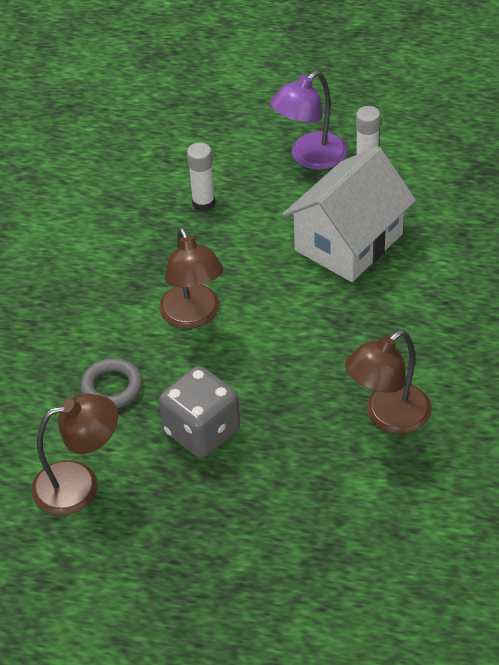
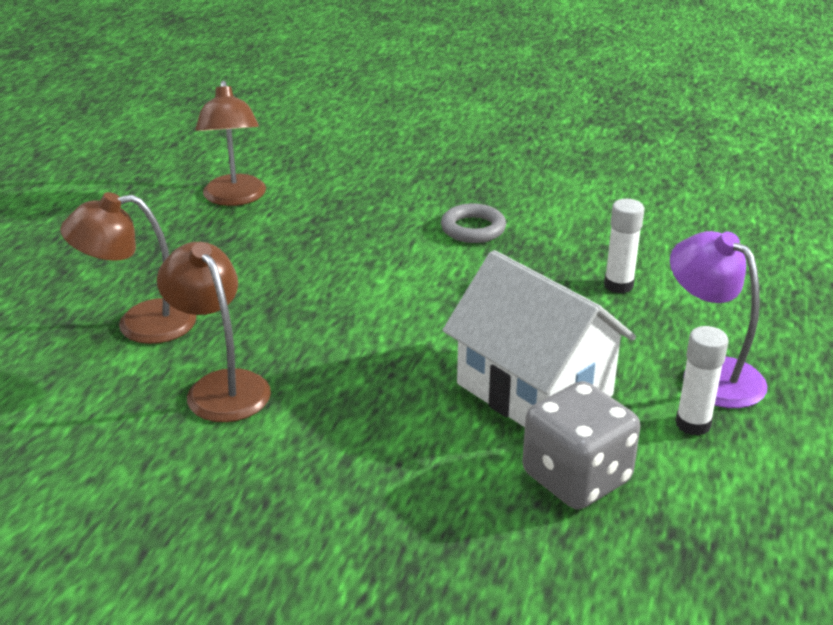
camera: 95 degrees right, 15 degrees down
(112, 387) = (346, 217): grey ring -> grey ring (473, 229)
(193, 316) = (430, 267): brown lamp -> brown lamp (140, 324)
(202, 431) = (264, 262): grey dice -> grey dice (576, 478)

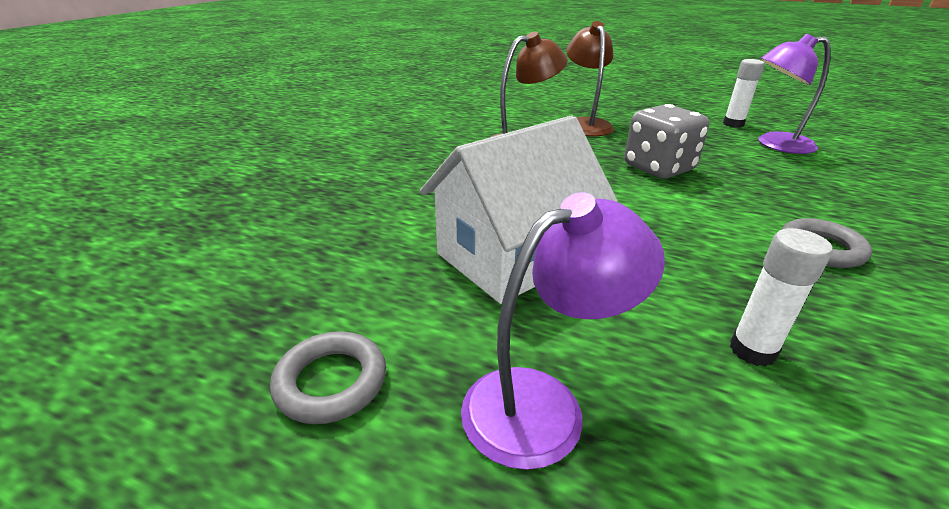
camera: 95 degrees right, 0 degrees up
(235, 198) = (775, 144): brown lamp -> purple lamp
(576, 478) = (382, 264): grey dice -> grey dice (658, 168)
(693, 424) = (439, 359): white glue stick -> white glue stick (733, 124)
(743, 478) = (331, 382): none -> grey ring

